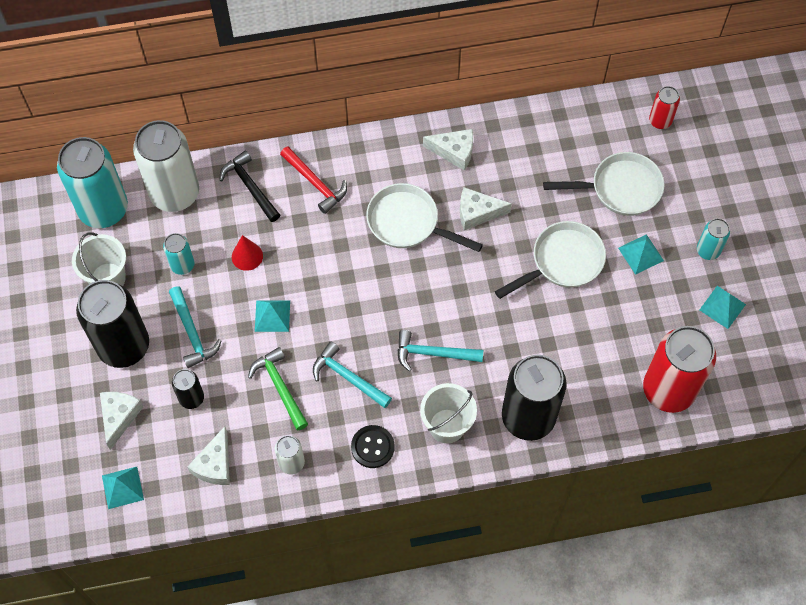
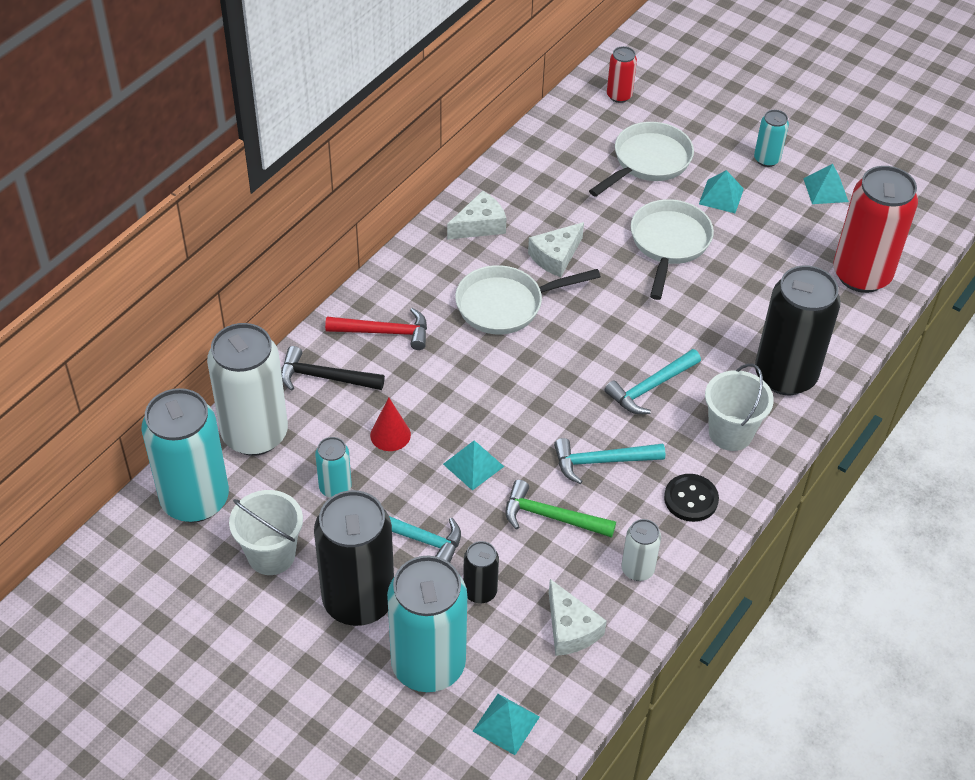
camera: 45 degrees left, 15 degrees down
(119, 417) = (428, 665): white cheese -> turquoise can

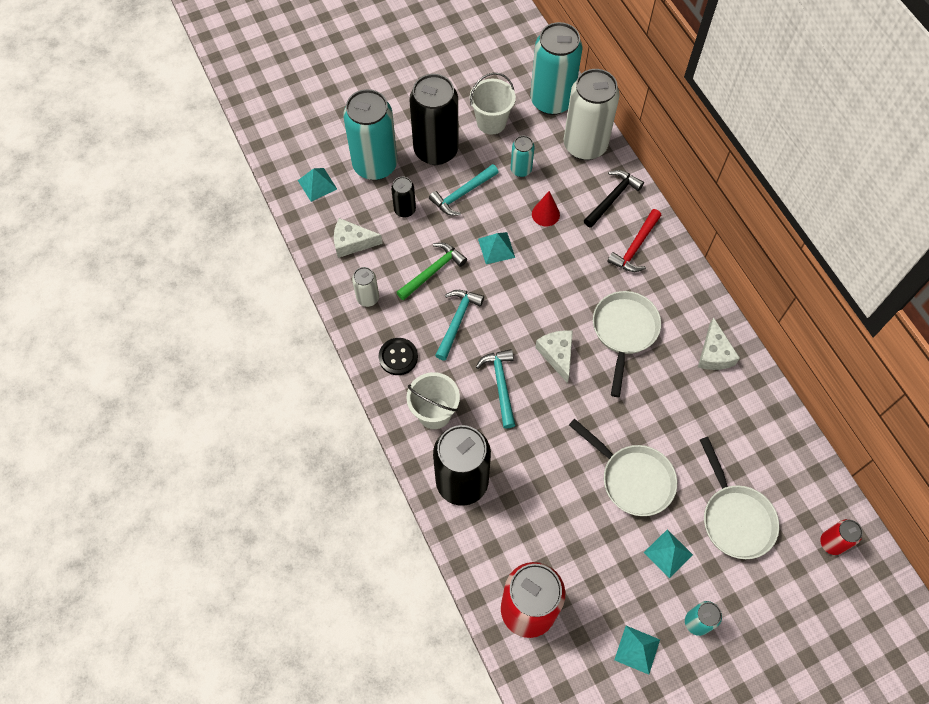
camera: 120 degrees right, 15 degrees up
(555, 256) = (657, 389): white cheese -> white cheese (557, 354)

